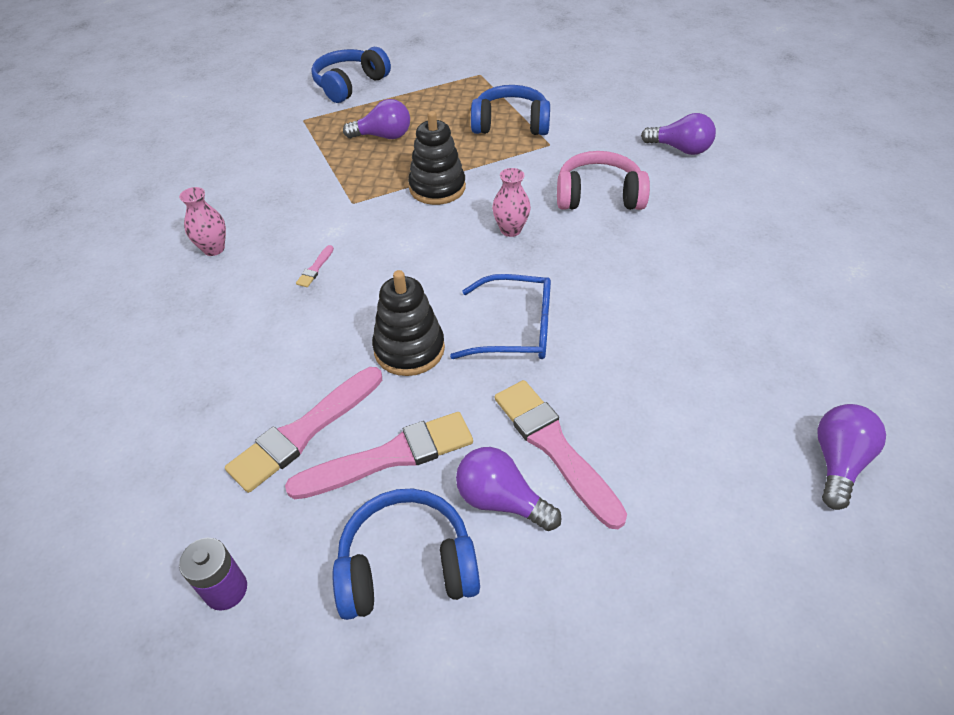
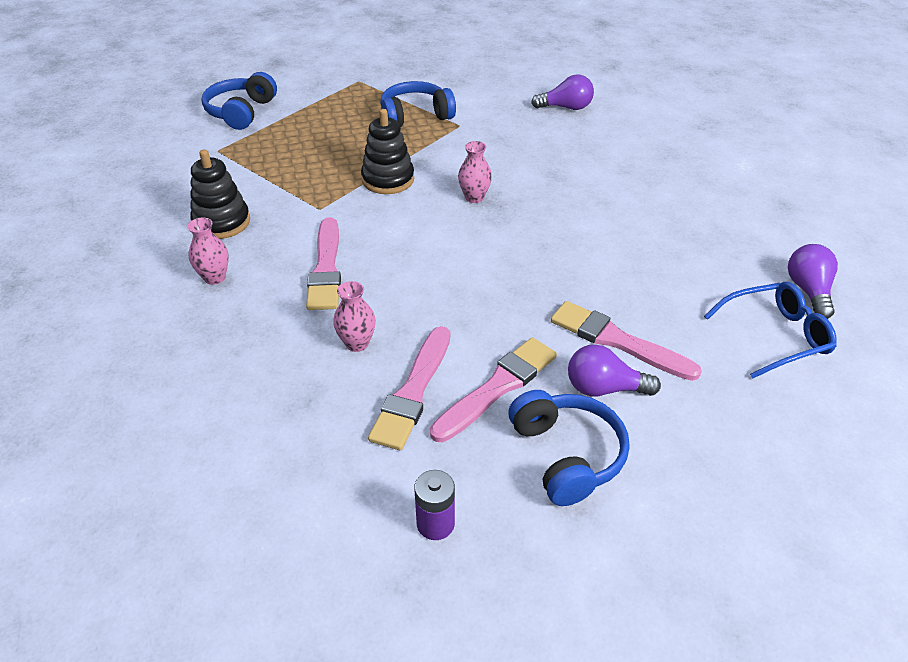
camera: 25 degrees left, 5 degrees down
(289, 358) = (357, 343): none -> pink vase
(315, 268) = (326, 268): pink brush -> pink brush, size x2.38
(383, 136) = (307, 149): purple light bulb -> none
(407, 566) = (566, 455): blue headphones -> blue headphones turned 105 degrees clockwise
(409, 349) = (455, 307): black stacking toy -> black stacking toy (222, 222)
(515, 329) = (530, 268): blue glasses -> blue glasses (775, 336)
(598, 196) = (527, 156): pink headphones -> none

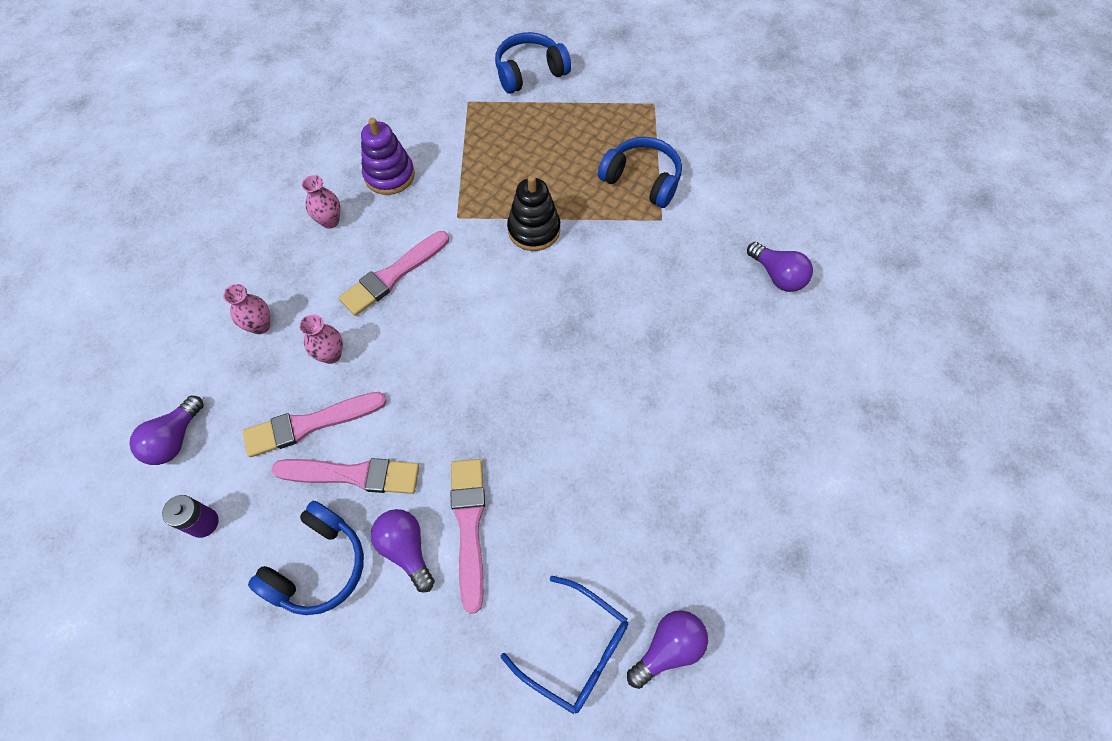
camera: 50 degrees right, 20 degrees up
(222, 222) = (389, 175): black stacking toy -> purple stacking toy
(311, 503) = (175, 439): none -> purple light bulb
(474, 197) = (566, 303): pink vase -> pink vase (260, 326)

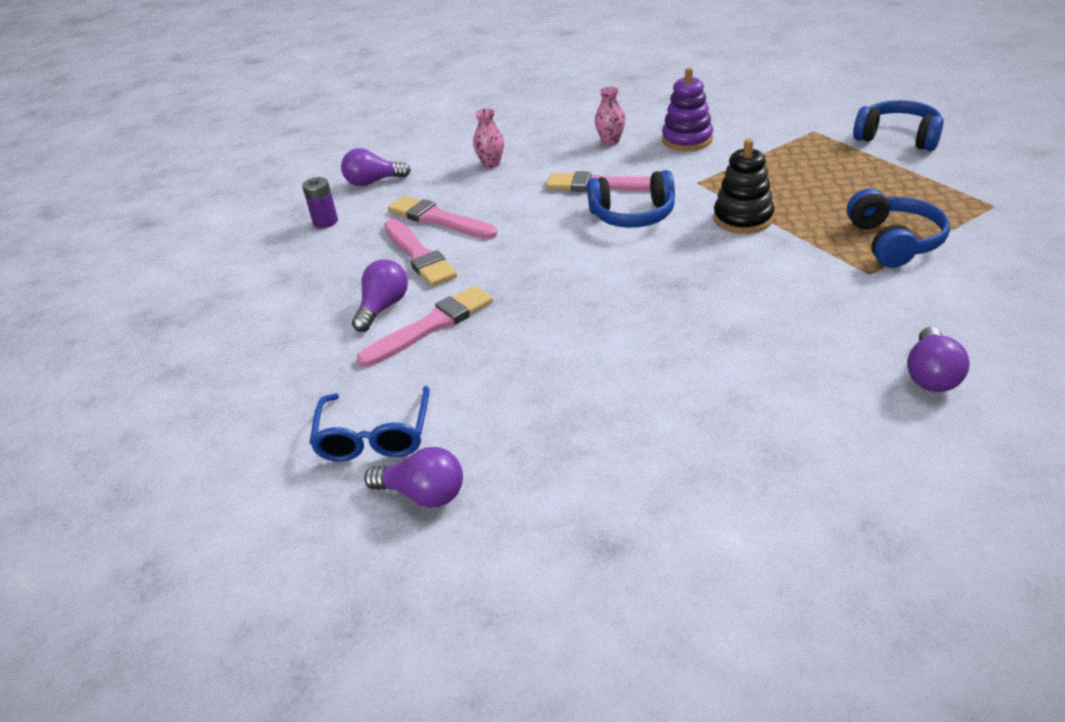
camera: 60 degrees right, 25 degrees down
(318, 565) = (335, 278): blue headphones -> blue headphones (632, 215)
(331, 355) = (503, 198): pink vase -> none

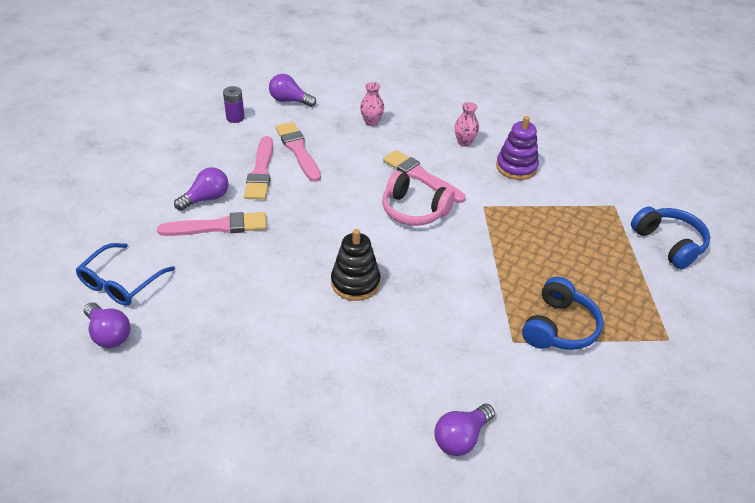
camera: 25 degrees right, 5 degrees up
(632, 215) = (414, 210): blue headphones -> pink headphones
(743, 218) = (480, 252): black stacking toy -> black stacking toy (355, 283)

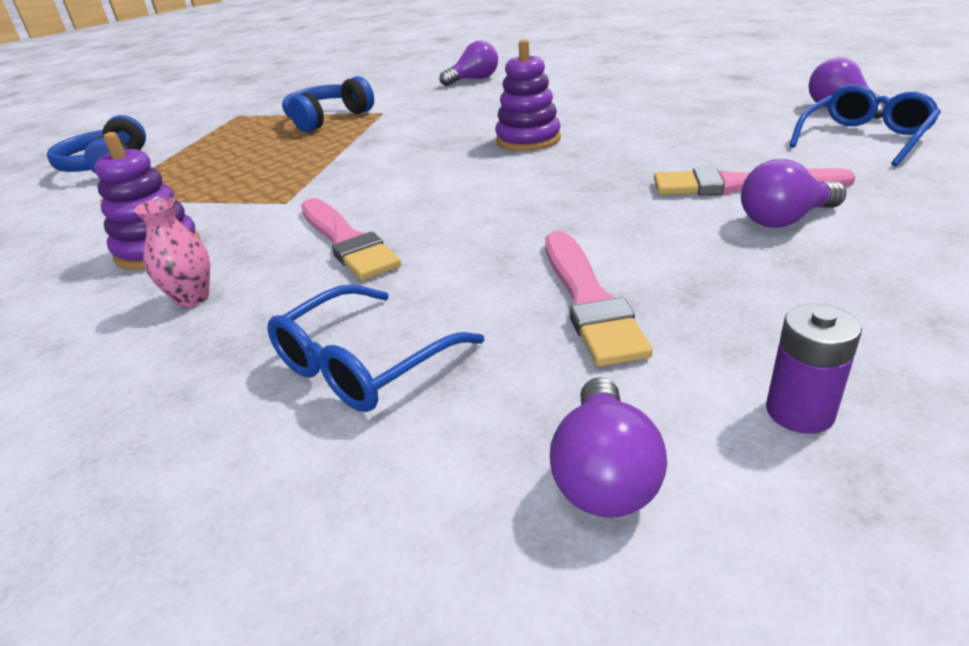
camera: 160 degrees left, 10 degrees down
(260, 172) = (678, 259): pink brush -> none
(289, 101) = (604, 474): purple light bulb -> purple light bulb turned 60 degrees clockwise
(355, 283) = (528, 140): black stacking toy -> purple stacking toy
(371, 122) = (364, 364): pink vase -> blue glasses
(414, 210) = (399, 199): pink headphones -> none

